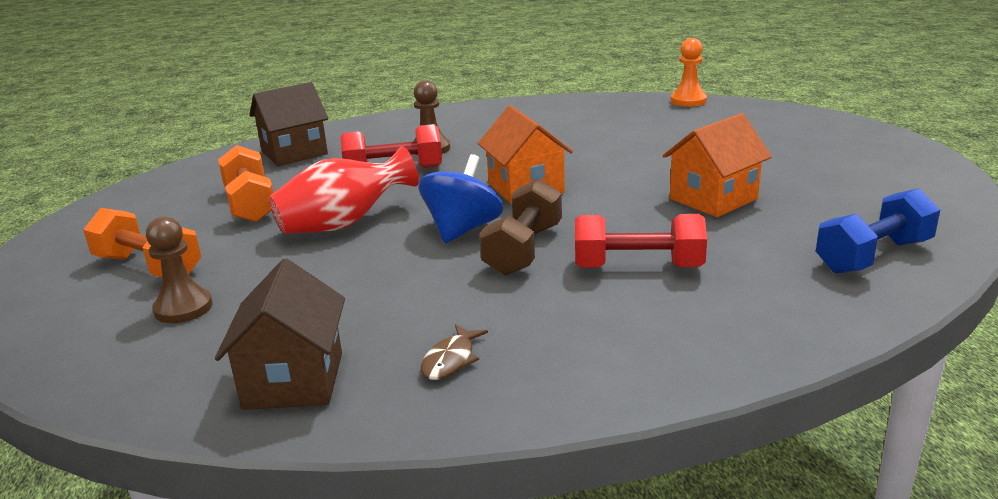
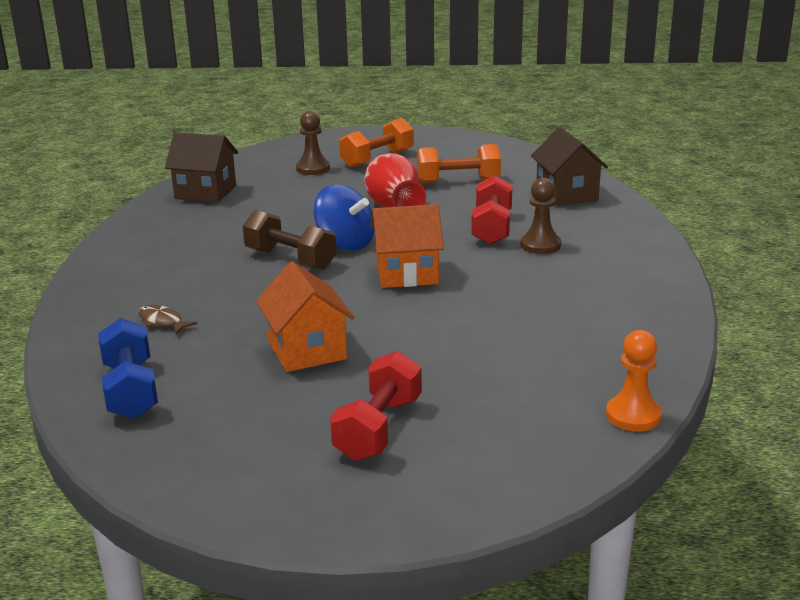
camera: 105 degrees right, 0 degrees up
(451, 360) = (179, 226): brown fish -> brown fish (162, 322)
(638, 267) = (221, 293): red dumbbell -> red dumbbell (378, 428)

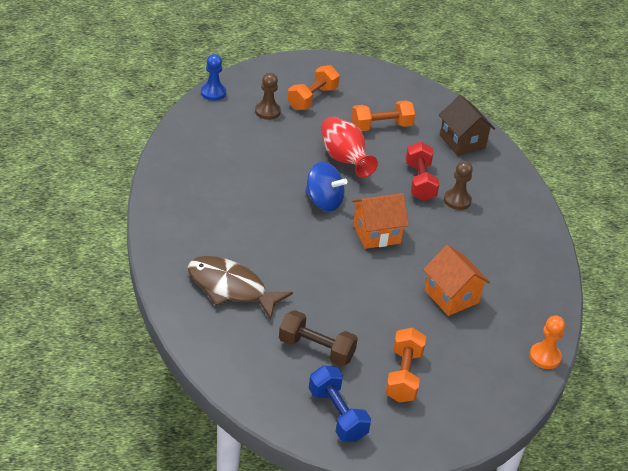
camera: 15 degrees left, 15 degrees up
(131, 390) = (240, 352): blue dumbbell -> blue dumbbell (337, 414)
(162, 322) = (230, 288): brown fish -> brown fish, size x2.36
(205, 192) = (197, 143): brown house -> none
(253, 155) = (213, 93): none -> blue pawn
(290, 259) = (291, 220): brown dumbbell -> brown dumbbell (316, 349)
(307, 350) = (337, 311): orange house -> orange house (451, 296)
(378, 428) = (403, 375): red dumbbell -> orange dumbbell

